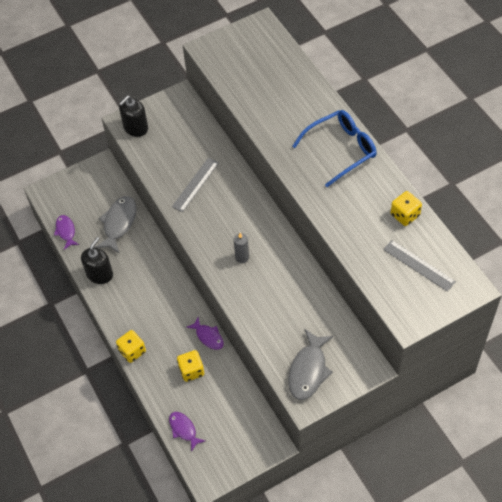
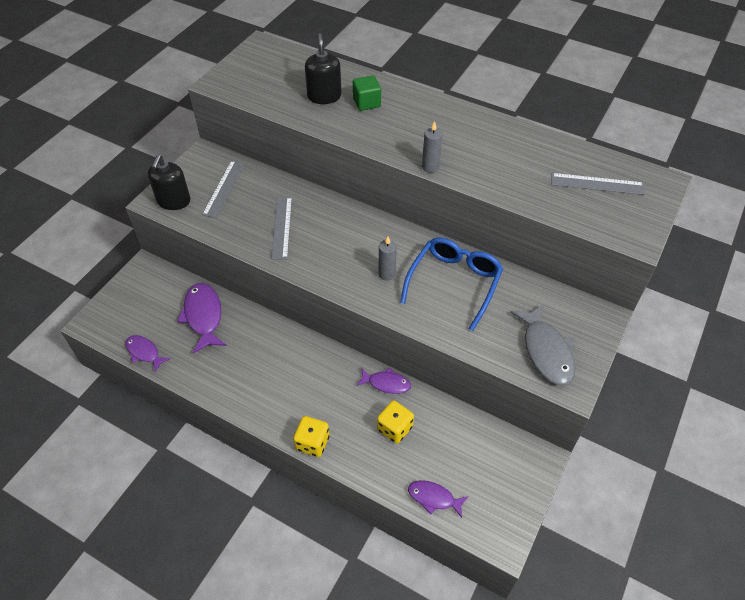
camera: 35 degrees left, 5 degrees down
(99, 274) = (216, 379): black soap dispenser -> black soap dispenser (324, 96)
(119, 223) = (203, 316): grey fish -> purple fish
(176, 133) = (224, 188): none -> grey ruler
(302, 114) = (366, 103): none -> green cube
(306, 192) = (430, 167): none -> grey candle
(340, 150) = (431, 118): blue glasses -> blue glasses (454, 283)
(405, 215) = (543, 147): yellow dice -> none

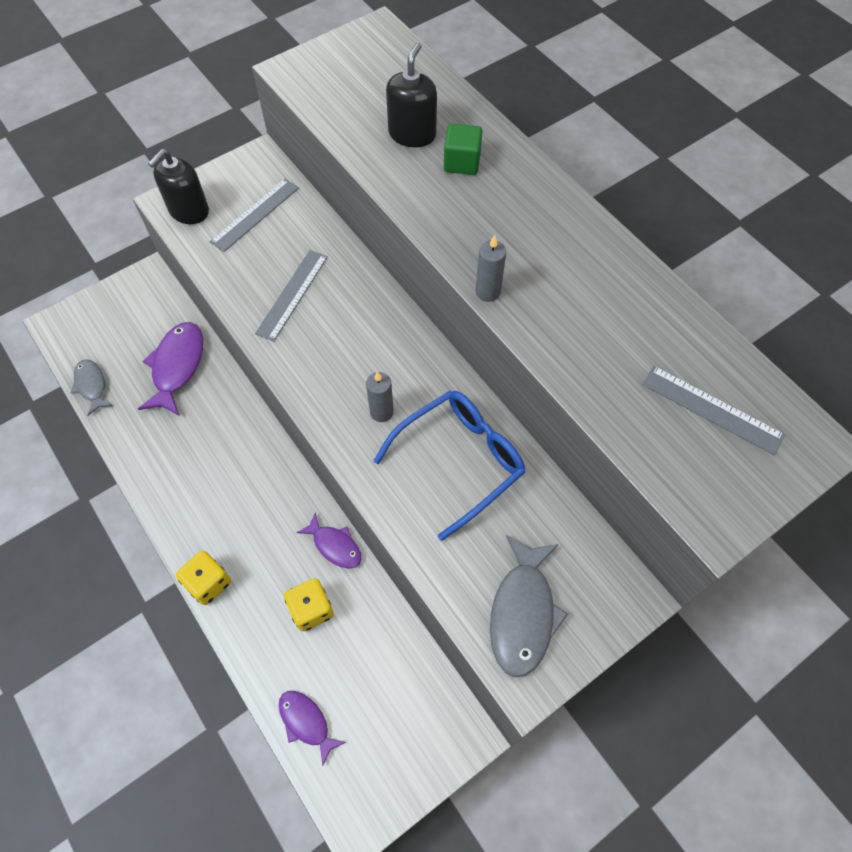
camera: 25 degrees right, 10 degrees up
(144, 352) = (91, 385): purple fish -> grey fish

